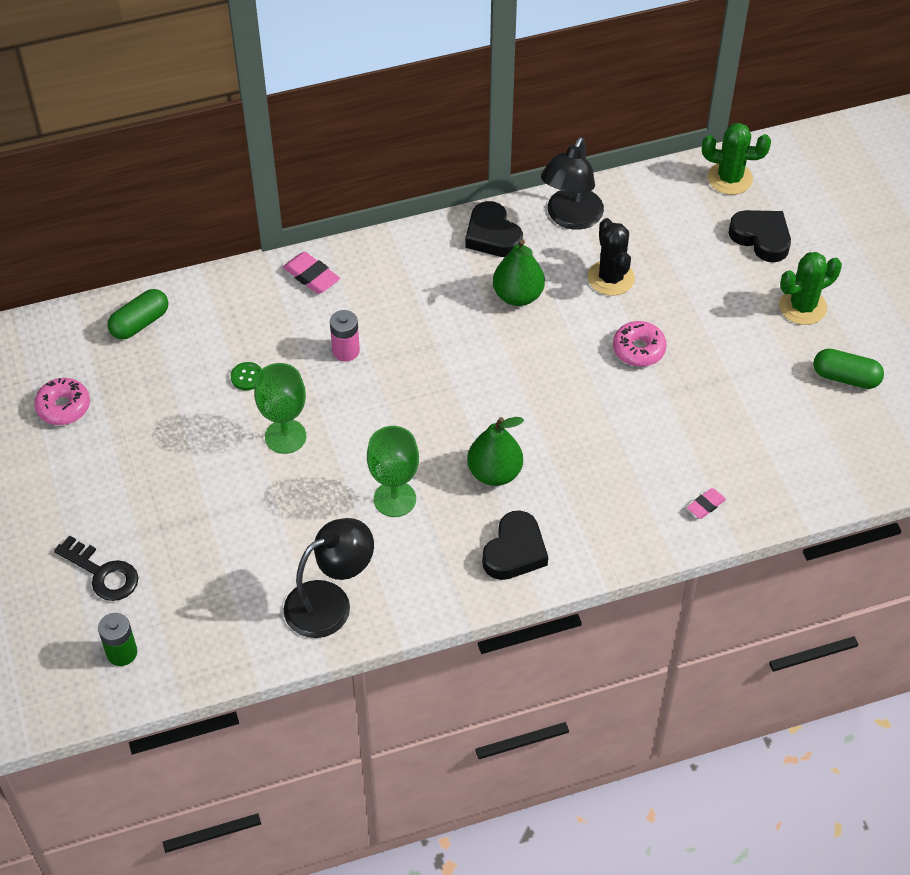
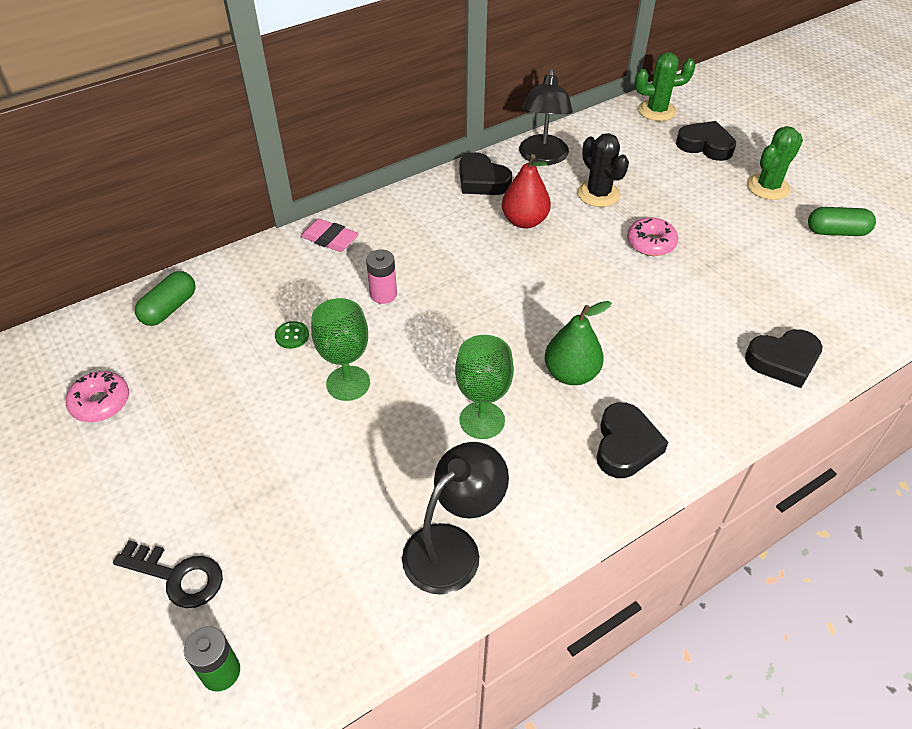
camera: 15 degrees left, 5 degrees down
(518, 295) = (524, 221): green pear -> red pear
(705, 505) = (783, 361): pink eraser -> black heart

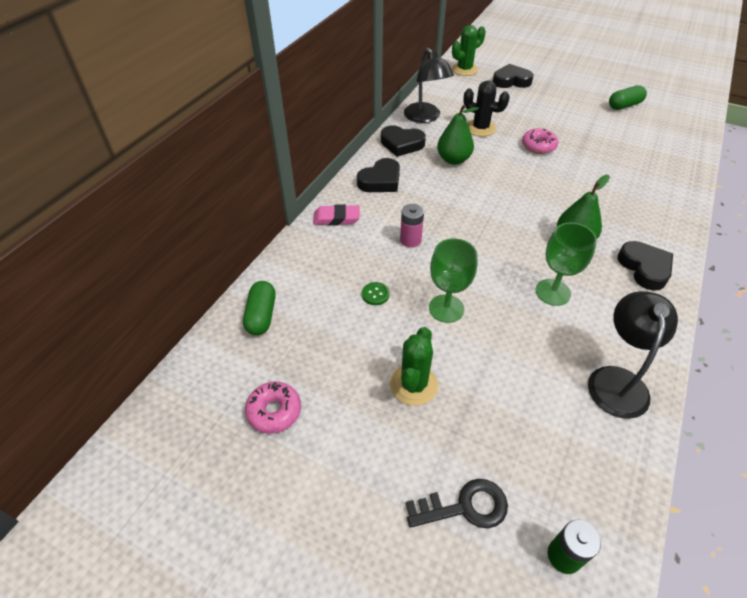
camera: 30 degrees left, 0 degrees up
(524, 221) = (453, 160): red pear -> green pear
(768, 187) = (567, 93): green cactus -> green cactus (413, 385)
(783, 361) = (671, 184): black heart -> black heart (380, 181)

